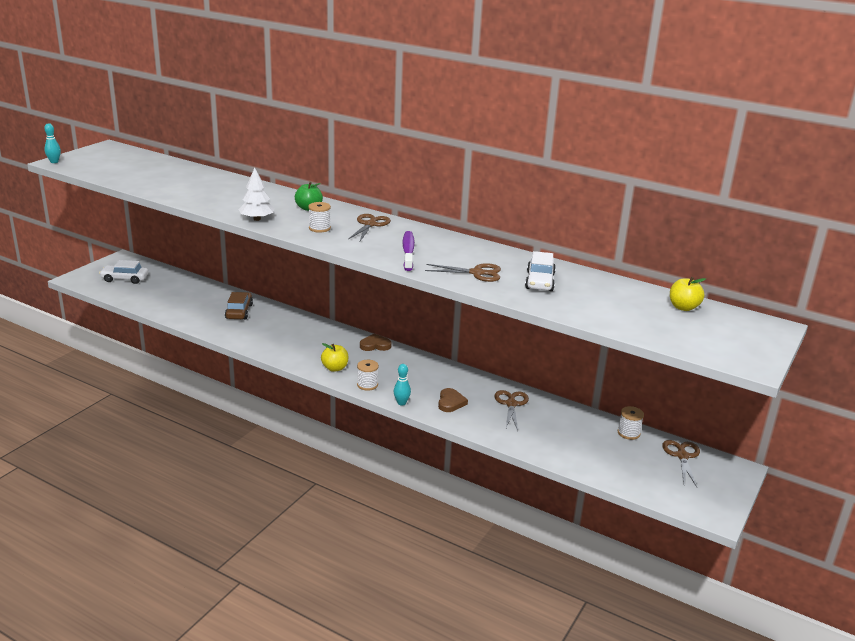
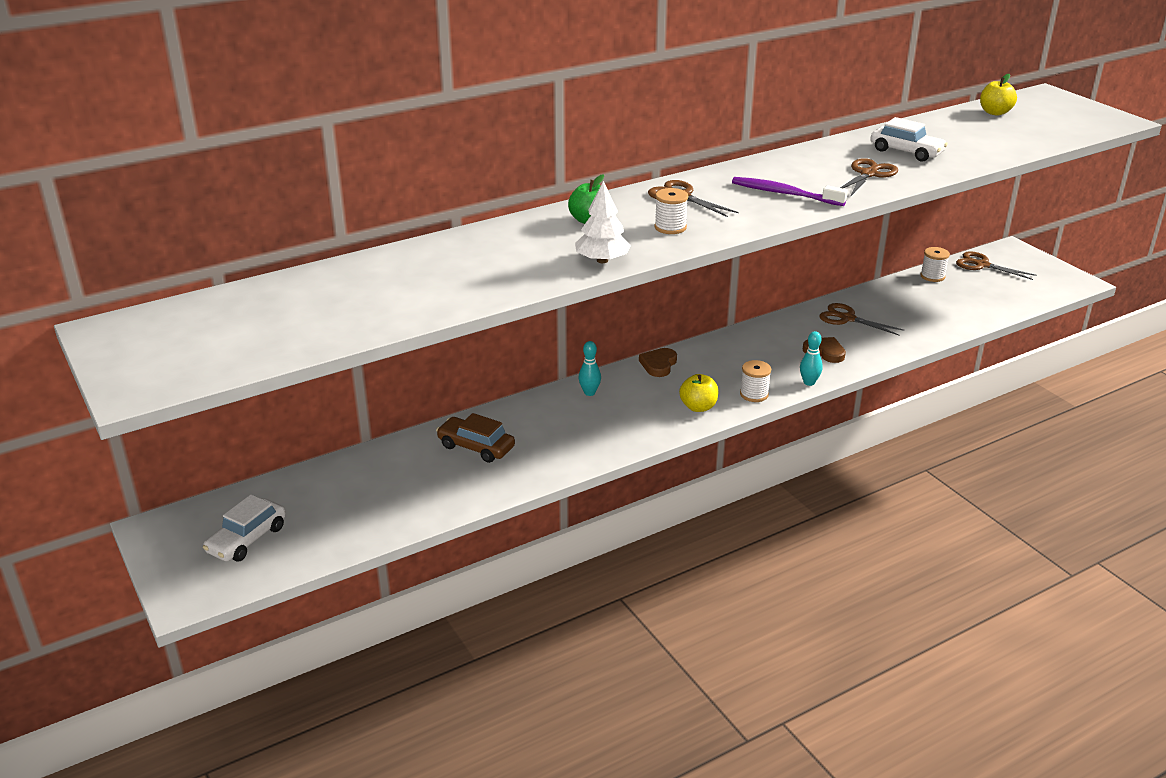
camera: 60 degrees left, 5 degrees up
(54, 162) = (129, 394): turquoise bowling pin -> turquoise bowling pin (589, 392)

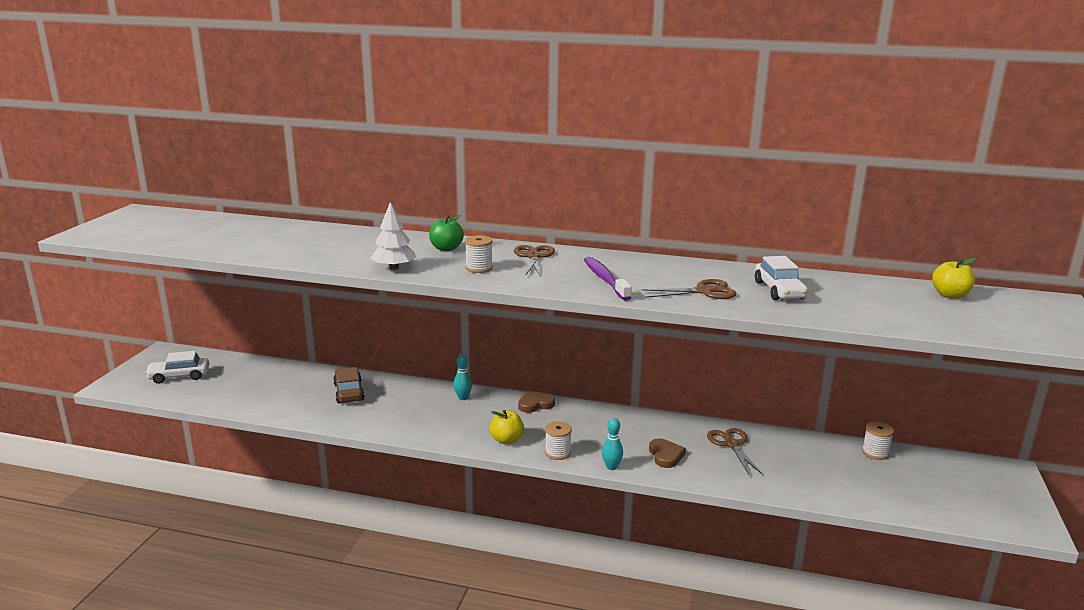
camera: 45 degrees right, 10 degrees down
(981, 265) = (946, 467): brown scissors -> none

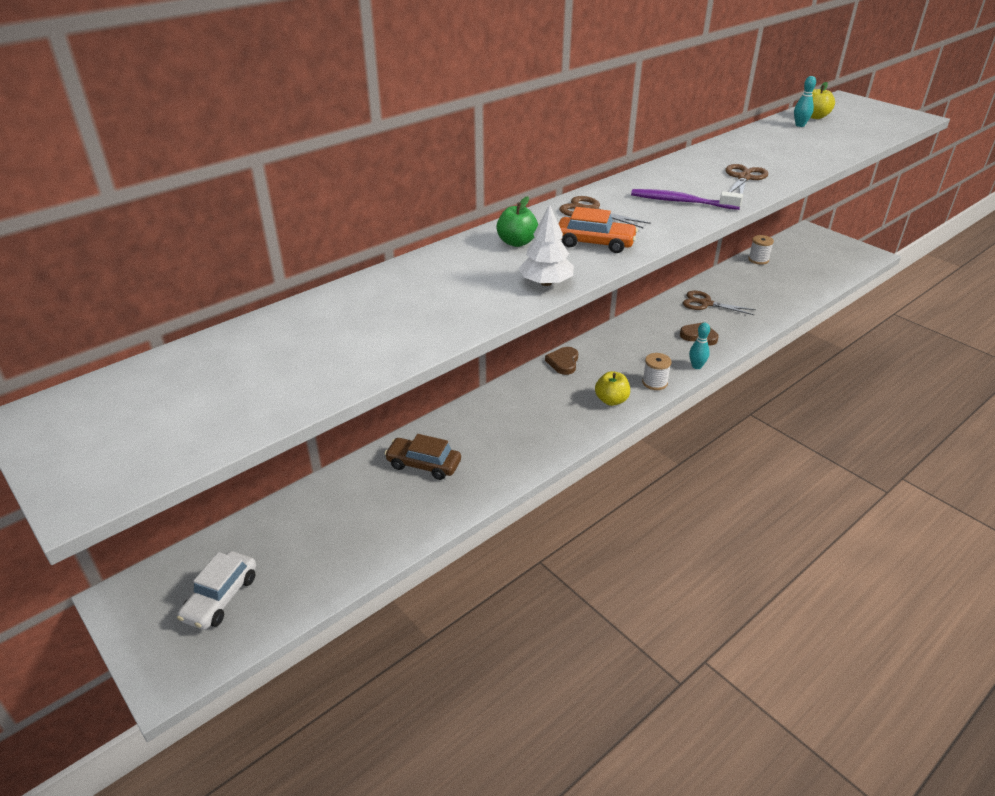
camera: 55 degrees left, 15 degrees up
(463, 398) = (511, 396): turquoise bowling pin -> turquoise bowling pin (800, 125)
(479, 268) = (595, 243): white spool -> orange car
(779, 290) = (763, 155): white car -> none

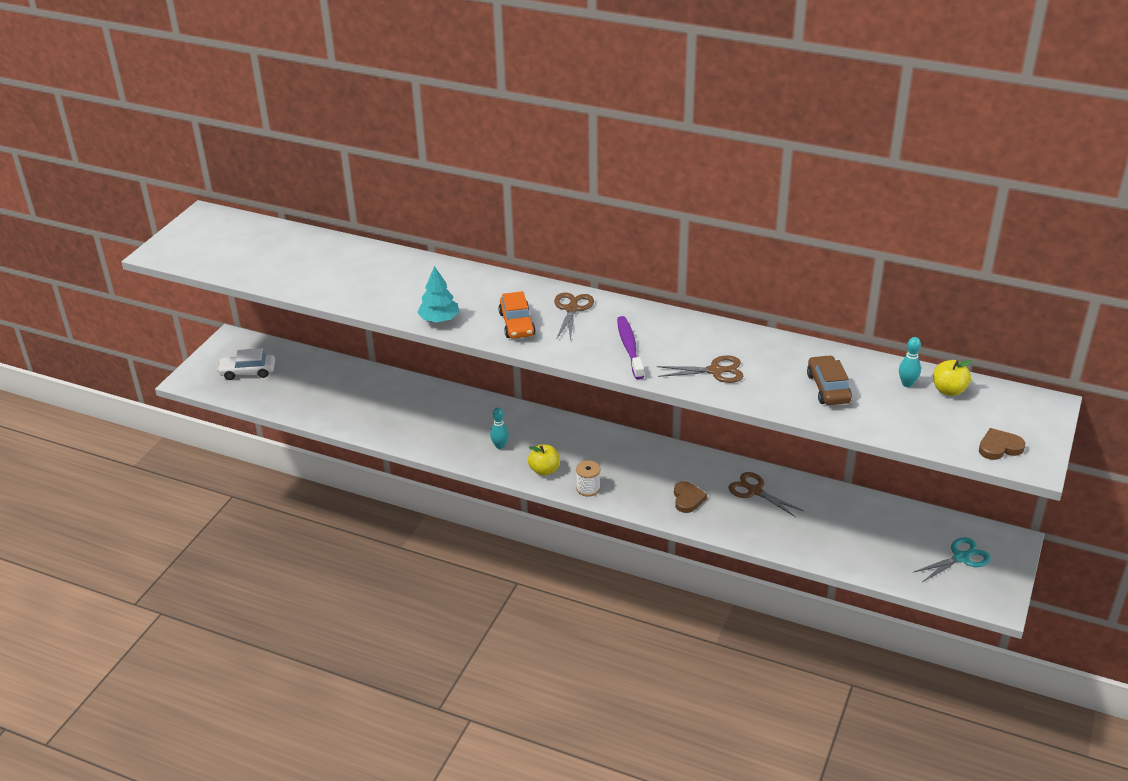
camera: 65 degrees right, 0 degrees up
(423, 464) = (405, 403): brown car -> brown car (828, 388)
(516, 242) = (492, 291): green apple -> none
(546, 283) = (439, 319): white tree -> turquoise tree
(563, 362) = (580, 430): brown heart -> brown heart (999, 447)
(696, 366) = (633, 508): turquoise bowling pin -> turquoise bowling pin (500, 446)
(705, 303) = (754, 491): brown scissors -> brown scissors turned 45 degrees counterclockwise
(758, 260) = (890, 511): white spool -> none
(820, 251) = (961, 557): none -> turquoise scissors

